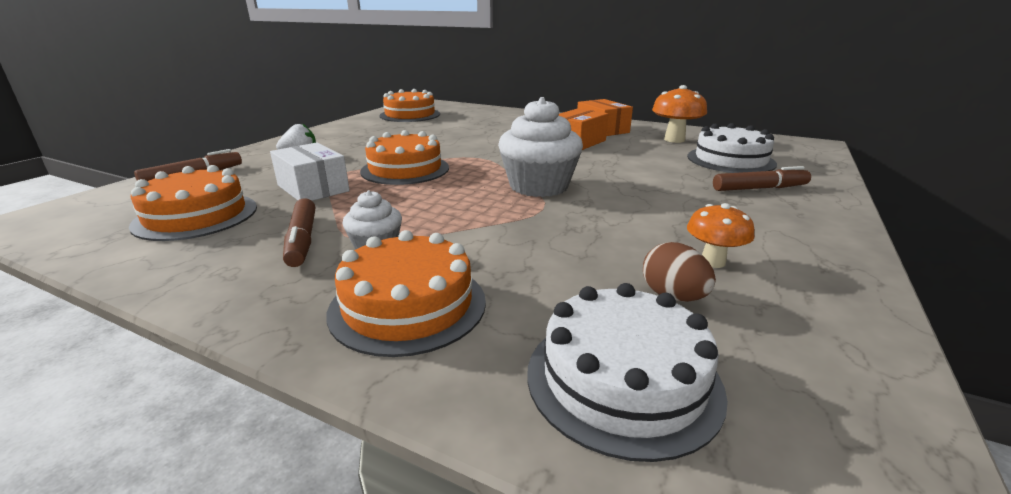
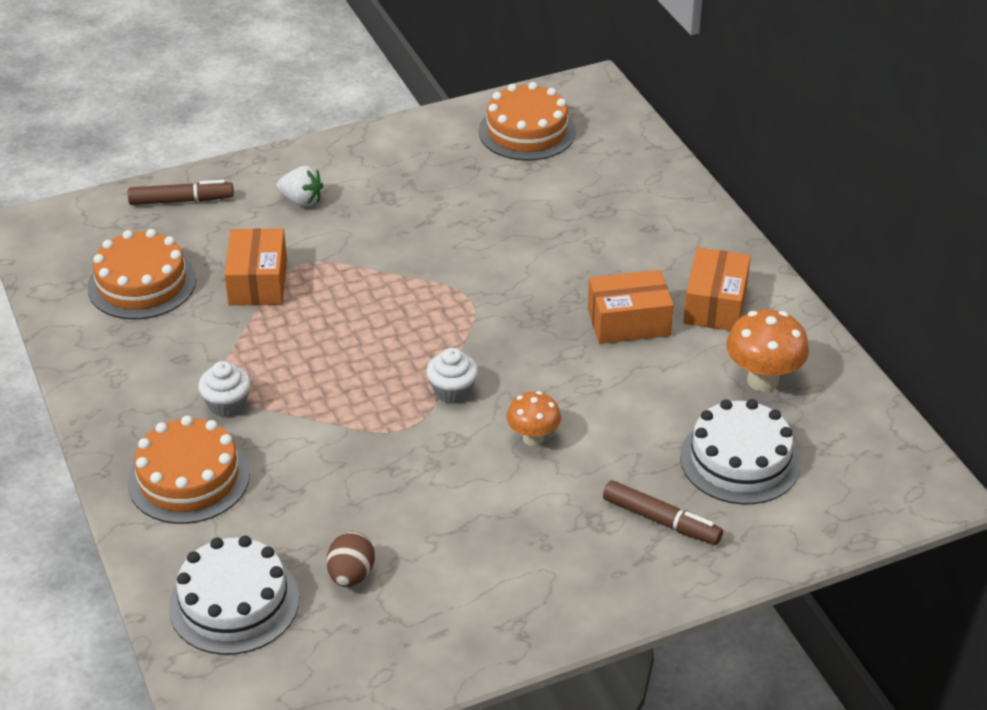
camera: 40 degrees right, 15 degrees up
(302, 240) = (187, 365): brown marker -> none
(313, 188) = (258, 282): white box -> orange box
(405, 169) = (369, 287): orange cake -> none
(539, 186) = (452, 391): white cupcake -> white cupcake, size x0.53
(712, 262) = (433, 568): orange mushroom -> orange mushroom (533, 438)

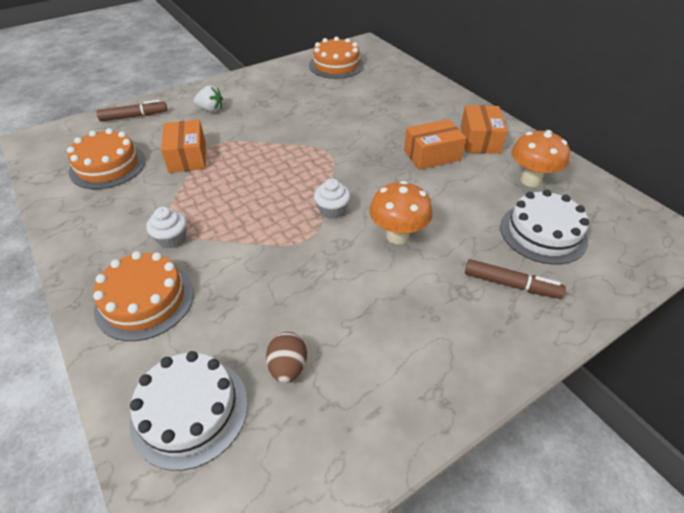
camera: 10 degrees left, 5 degrees up
(533, 438) = (397, 236): orange mushroom -> orange mushroom, size x1.55

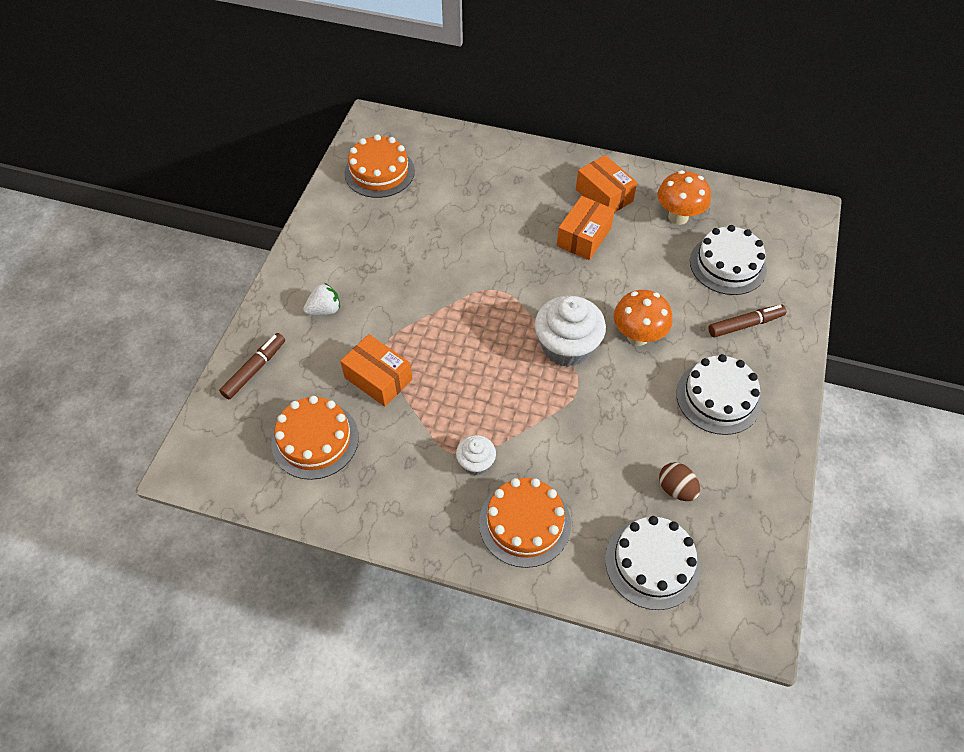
camera: 40 degrees left, 10 degrees up
(332, 210) = (567, 346): white cupcake -> white cupcake, size x1.90
(417, 323) = (718, 397): none -> white cake

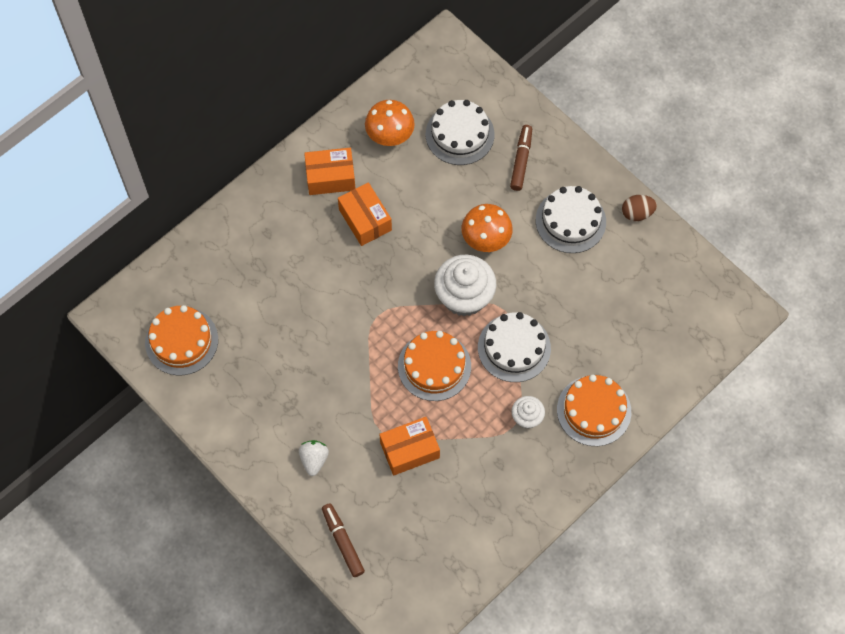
camera: 60 degrees left, 10 degrees up
(315, 440) = (439, 523): orange cake -> orange cake (434, 366)
(652, 563) = (668, 346): white cake -> white cake (514, 348)
(676, 489) = (624, 296): brown egg -> brown egg (637, 213)

